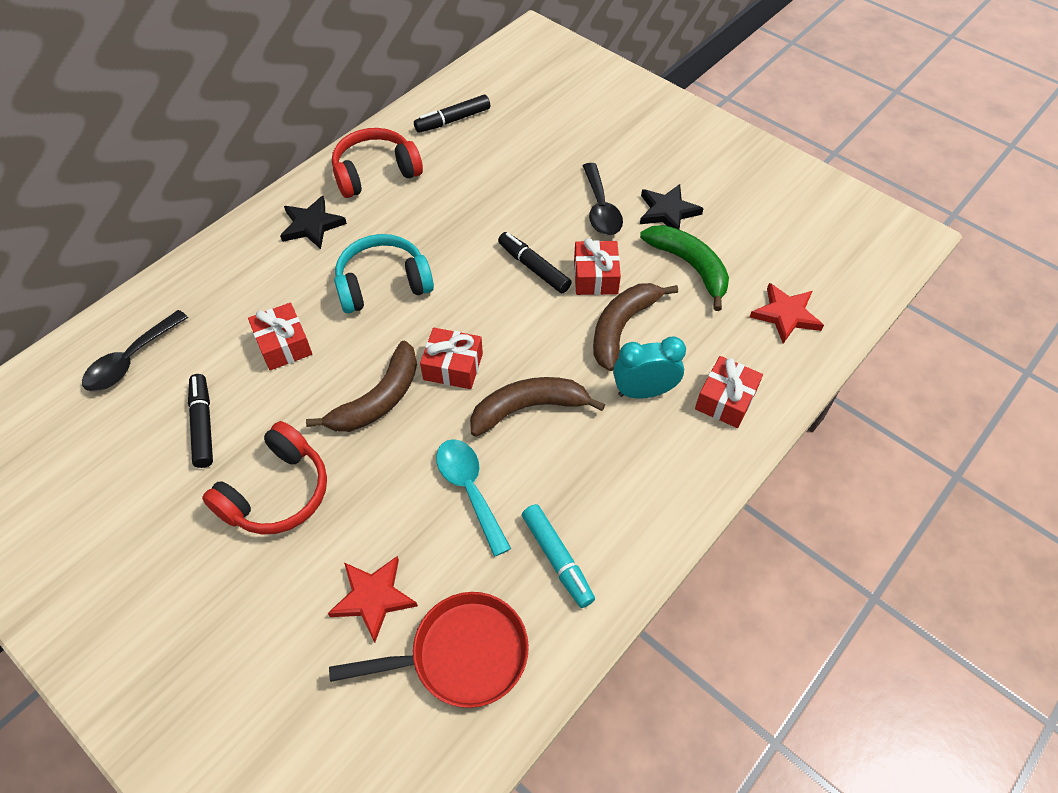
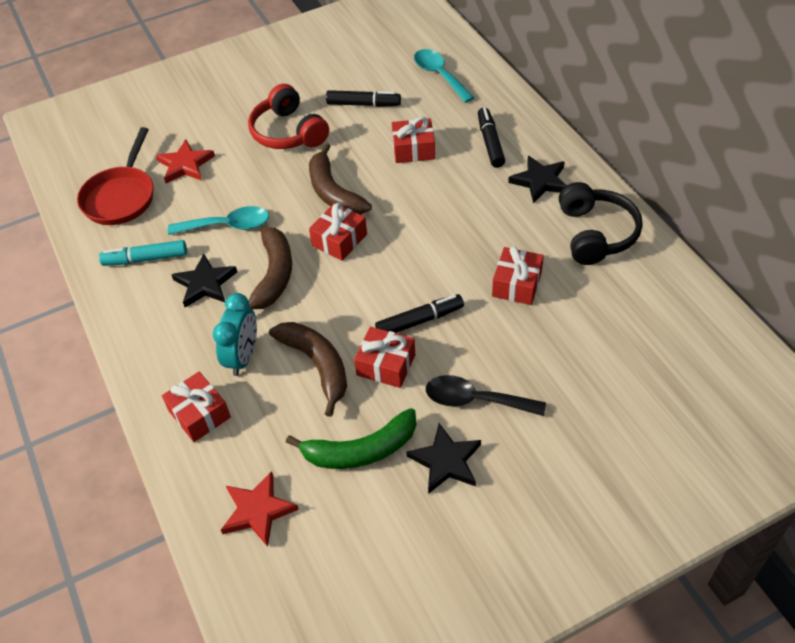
camera: 115 degrees right, 5 degrees down
(131, 360) = (440, 75): black spoon -> turquoise spoon
(375, 173) = (595, 234): red headphones -> black headphones
(383, 284) = (449, 214): turquoise headphones -> none
(453, 120) = (662, 310): black marker -> black marker (490, 142)
(460, 212) = (517, 284): none -> red gift
(567, 472) = (205, 284): none -> black star

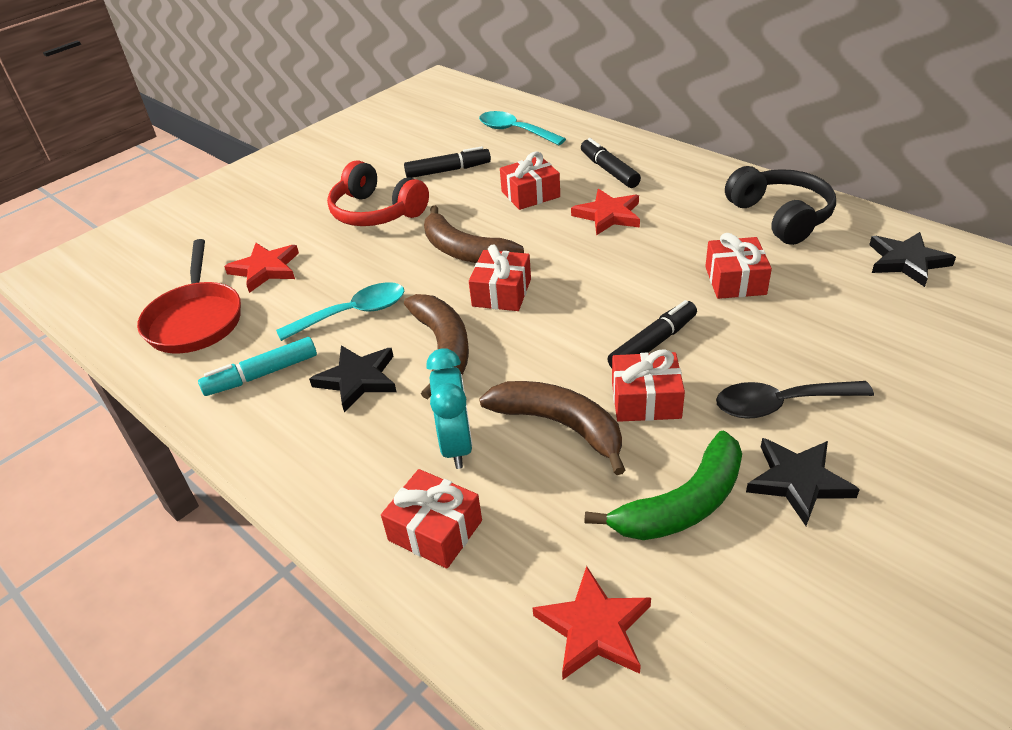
camera: 20 degrees left, 10 degrees down
(461, 190) = (608, 215): none -> red star
(540, 181) = (686, 189): black star -> black star (906, 261)

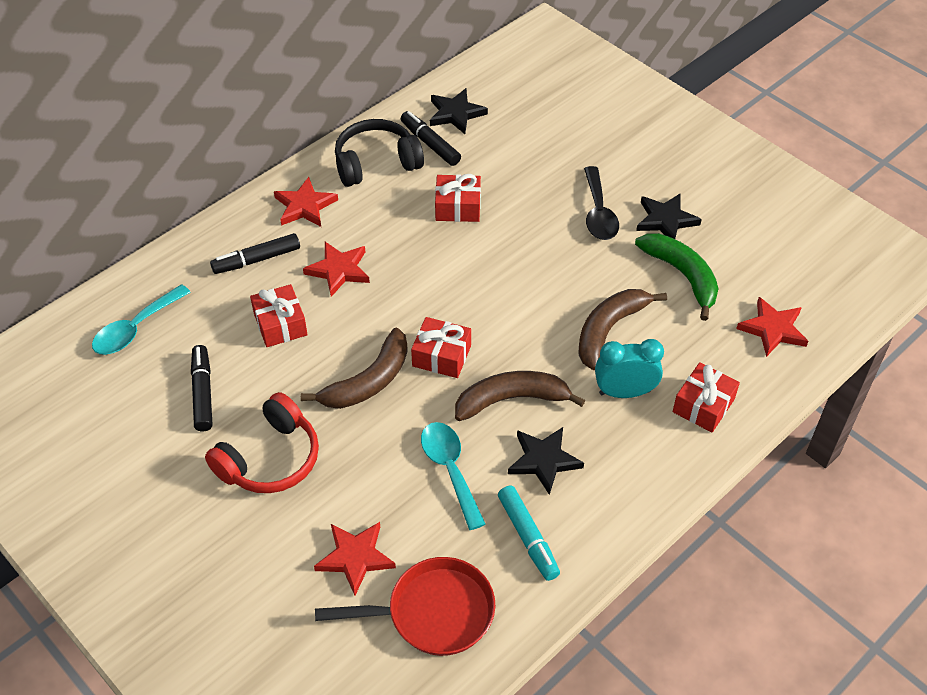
camera: 90 degrees left, 10 degrees up
(646, 400) = (587, 280): red gift -> none
(653, 344) = (527, 267): black marker -> black marker (430, 144)
(692, 184) = (305, 206): none -> red star

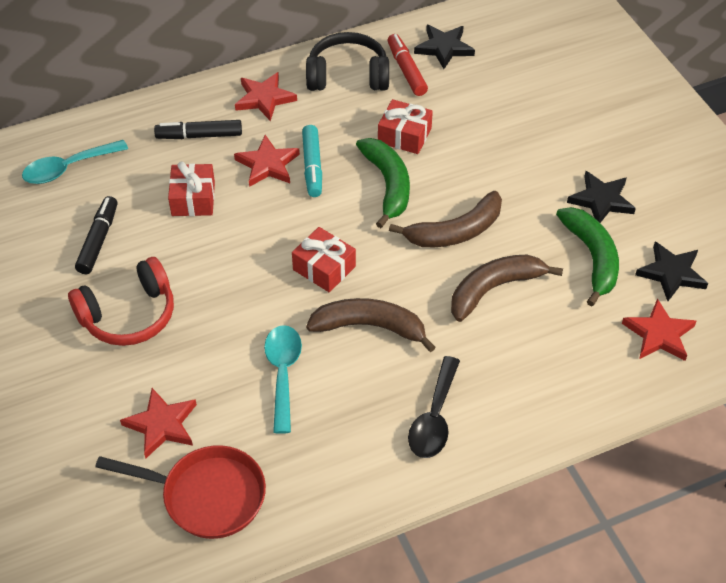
camera: 20 degrees right, 0 degrees up
(368, 381) = (247, 272): brown banana -> brown banana (455, 231)
(430, 144) = (406, 70): black marker -> red marker
(464, 258) = (387, 185): none -> green banana
(528, 537) = (325, 456): turquoise marker -> turquoise marker (312, 166)
(544, 460) = (373, 391): black star -> black star (671, 273)
(598, 213) = (537, 176): black spoon -> black spoon (434, 418)
(624, 392) = (481, 351): turquoise clock -> none
(703, 405) = (552, 386): red gift -> none

